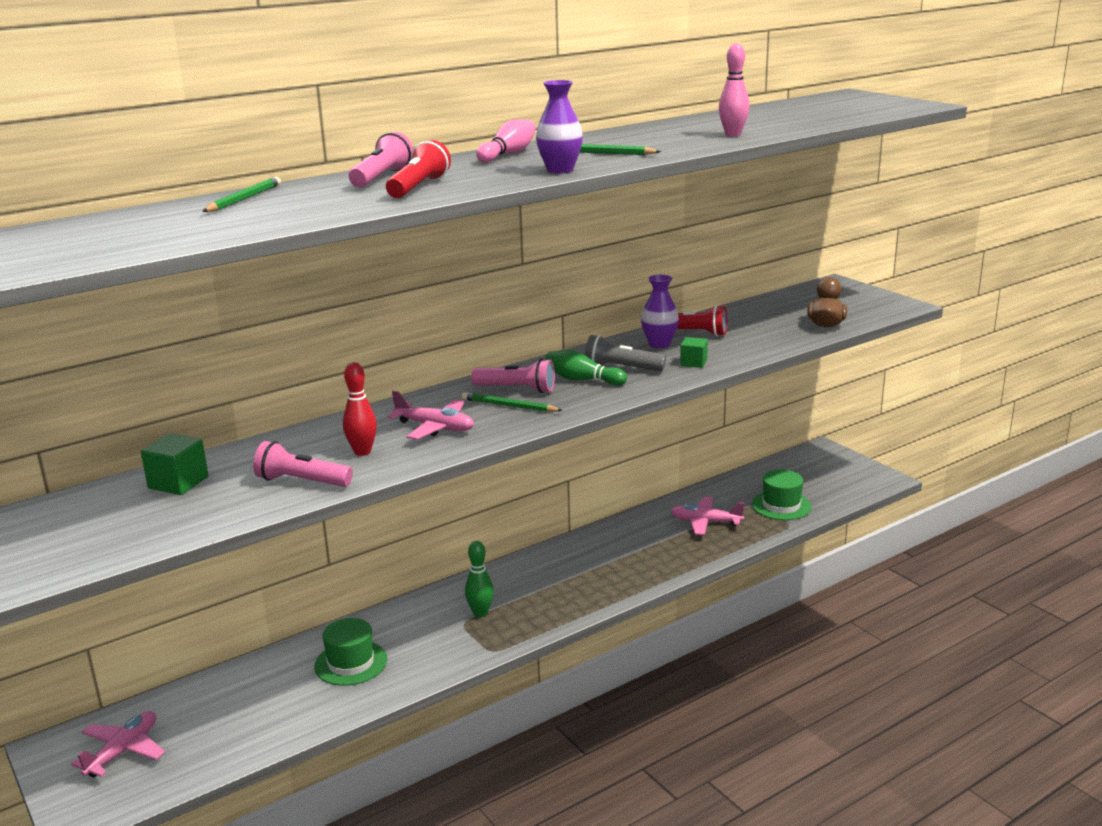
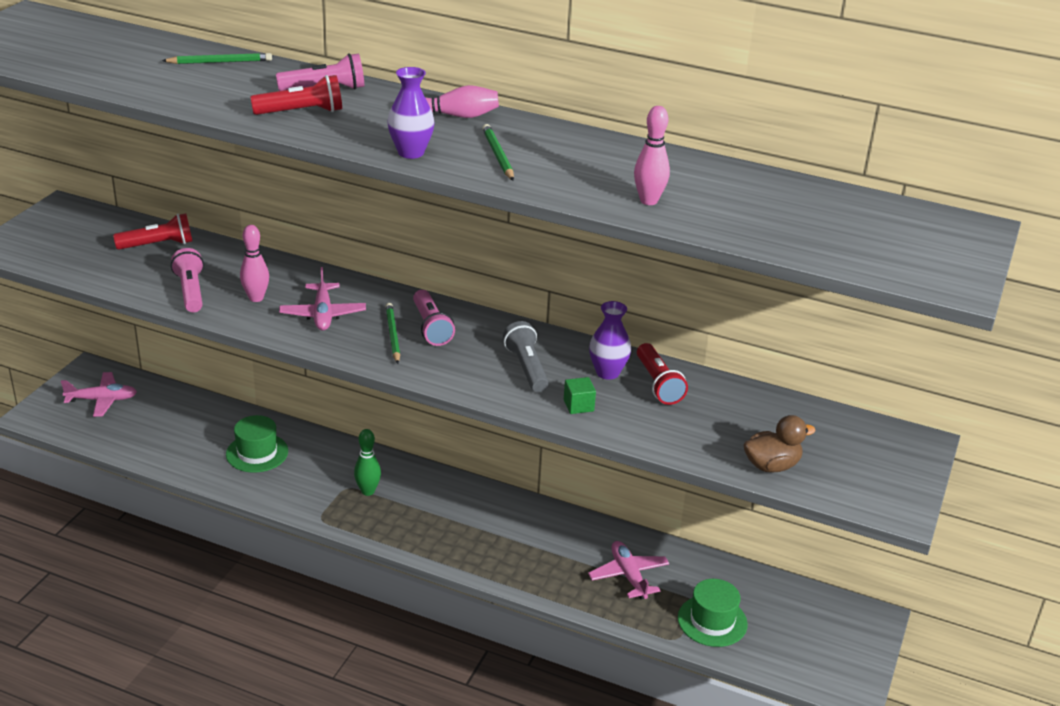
camera: 55 degrees right, 10 degrees up
(178, 482) = (158, 245): green cube -> red flashlight
(362, 452) = (256, 298): red bowling pin -> pink bowling pin
(582, 380) = (481, 355): green bowling pin -> none

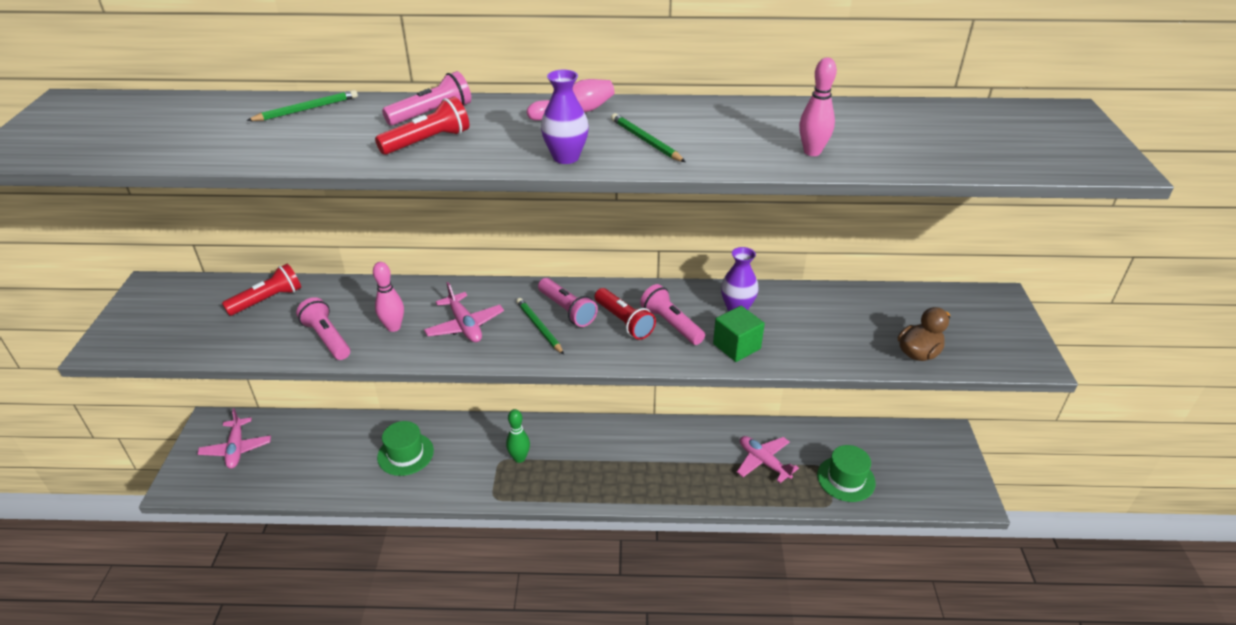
camera: 20 degrees left, 5 degrees up
(102, 400) = (236, 448): pink plane -> pink plane turned 105 degrees clockwise
(527, 368) = (671, 324): grey flashlight -> pink flashlight
(578, 405) = (736, 346): green cube -> green cube, size x1.53
(658, 384) = (782, 307): red flashlight -> red flashlight (624, 322)

